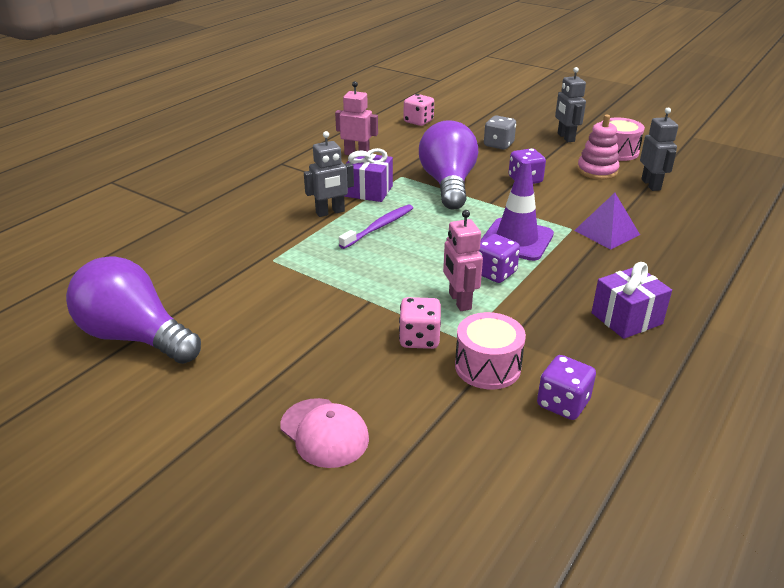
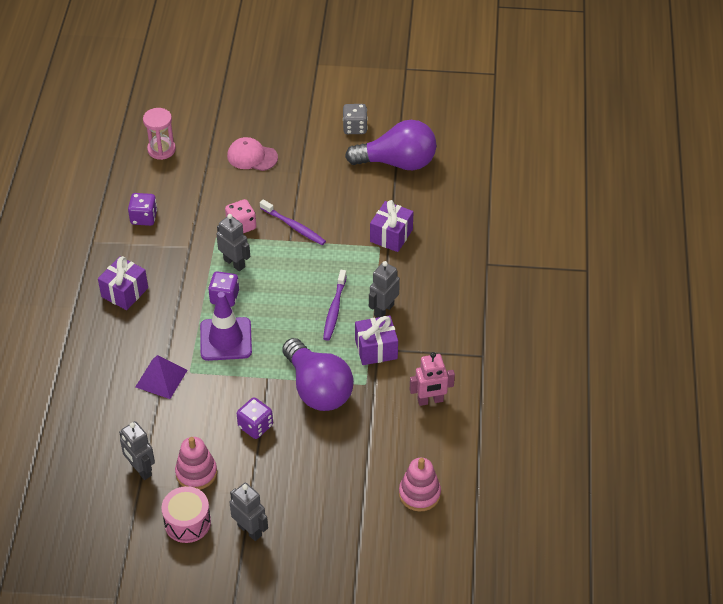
camera: 150 degrees right, 15 degrees up
(247, 264) = (391, 235): none -> purple gift
(350, 313) = (293, 226): none -> purple toothbrush
(418, 121) = (419, 494): pink dice -> pink stacking toy
(459, 301) = (234, 263): pink robot -> grey robot
(476, 519) = (161, 150): none -> pink hourglass
(487, 367) = (193, 223): pink drum -> none
(498, 145) = (310, 481): grey dice -> grey dice (355, 128)

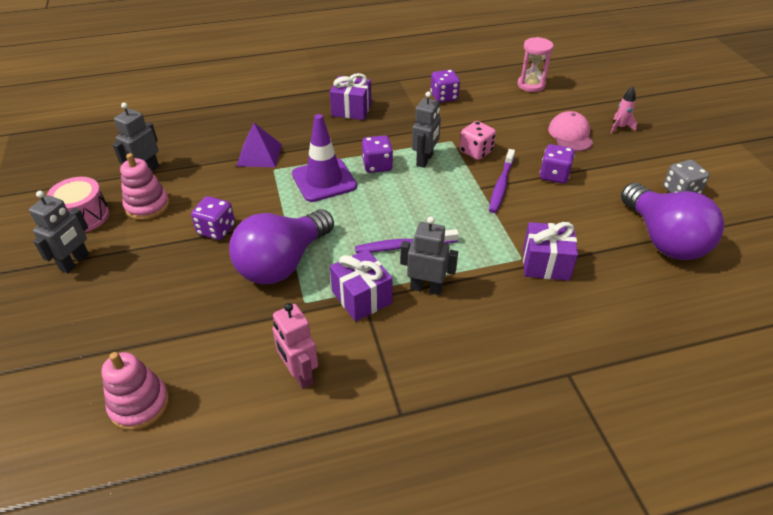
camera: 70 degrees right, 5 degrees down
(259, 122) = (620, 127): none -> pink rocket
(298, 190) = (554, 175): none -> purple dice

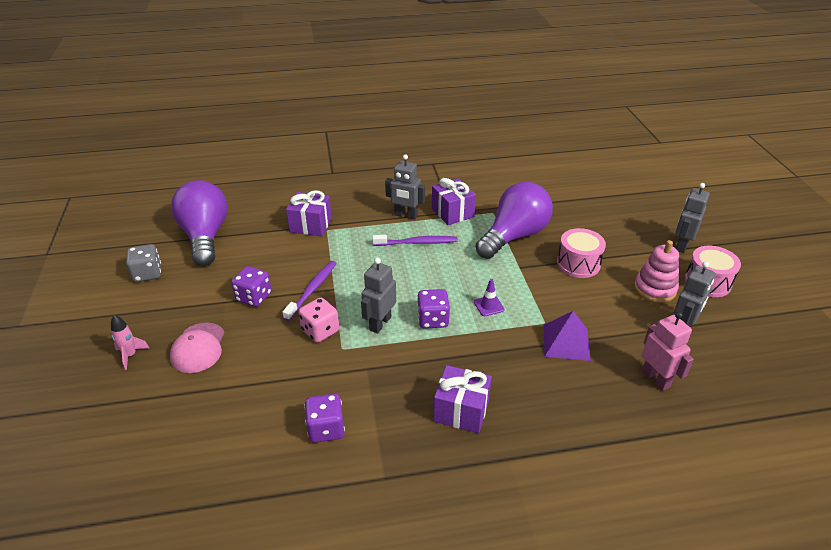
camera: 175 degrees left, 5 degrees down
(139, 404) = (579, 173): pink stacking toy -> none
(216, 230) = (578, 264): purple dice -> pink drum
(299, 374) = (490, 180): pink robot -> pink robot (656, 379)
(324, 180) = (488, 306): purple traffic cone -> purple traffic cone, size x0.45
(531, 85) = (185, 448): pink hourglass -> none

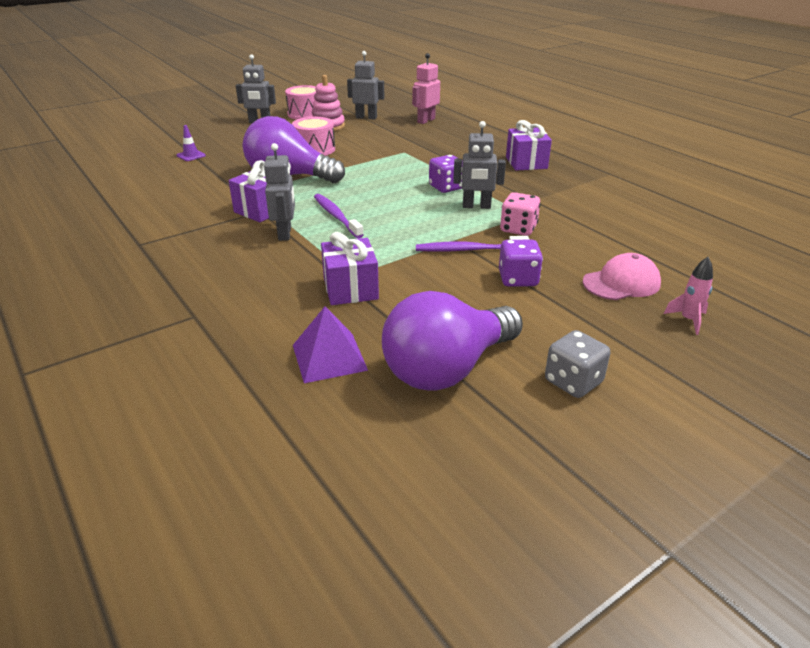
camera: 115 degrees left, 5 degrees down
(326, 429) = (607, 199): purple dice -> none
(488, 306) = (405, 171): purple traffic cone -> purple traffic cone (191, 155)
(566, 342) = (419, 144): purple pyramid -> purple pyramid (329, 357)

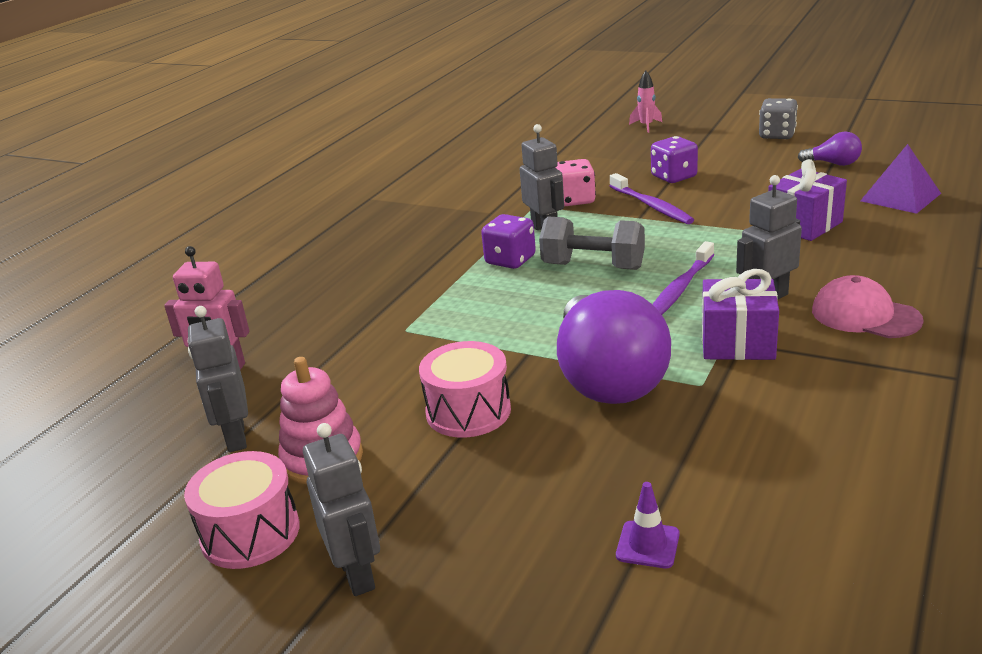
camera: 115 degrees left, 5 degrees down
(402, 204) = (593, 266): none -> grey dumbbell
(447, 369) = (833, 164): purple light bulb -> purple light bulb, size x0.44
(526, 163) = (374, 242): purple gift -> none
(621, 283) = (622, 149): pink cap -> pink cap (865, 315)

